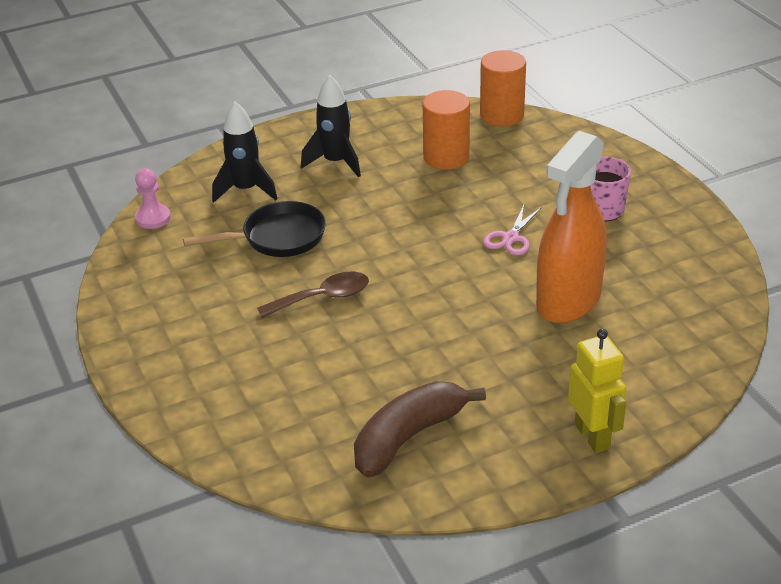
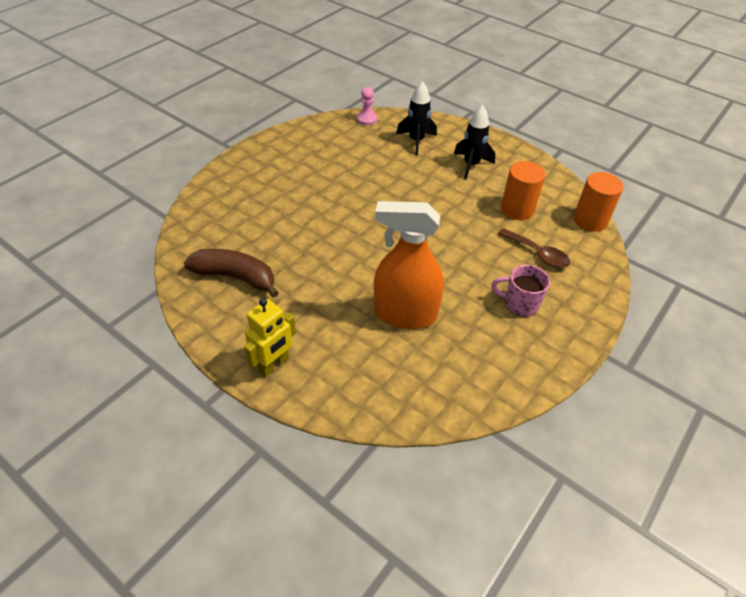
camera: 60 degrees right, 10 degrees up
(277, 238) = (381, 167): black pan -> none
(323, 298) = (338, 203): brown spoon -> brown spoon (537, 254)
(511, 238) = (453, 266): pink scissors -> none

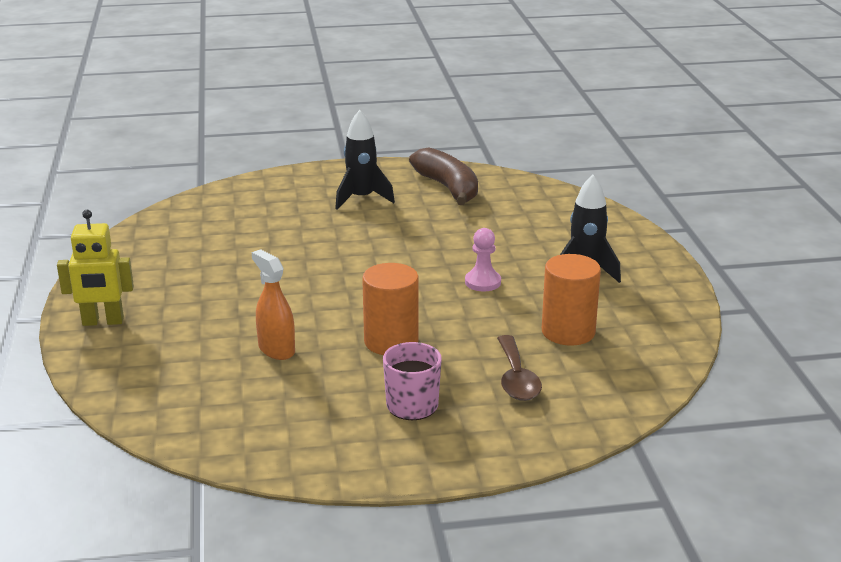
camera: 45 degrees right, 20 degrees down
(235, 277) = (179, 250): brown banana -> brown banana (448, 188)
(366, 119) = (531, 187): pink pawn -> pink pawn (482, 282)
(405, 314) = (276, 349): orange spray bottle -> orange spray bottle, size x0.54
(416, 141) = (556, 226): black rocket -> black rocket (362, 199)
(590, 220) = (650, 384): orange cylinder -> orange cylinder (391, 342)

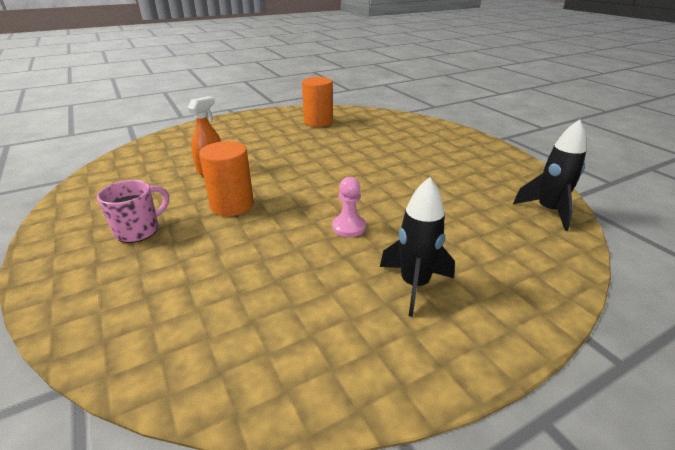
camera: 70 degrees right, 5 degrees up
(103, 322) = (230, 123): yellow robot -> none
(362, 199) = (441, 154): black rocket -> black rocket (548, 211)
(448, 188) = (502, 181): brown banana -> none
(516, 378) = (182, 276): brown spoon -> none
(568, 332) = (279, 294): orange cylinder -> orange cylinder (318, 122)

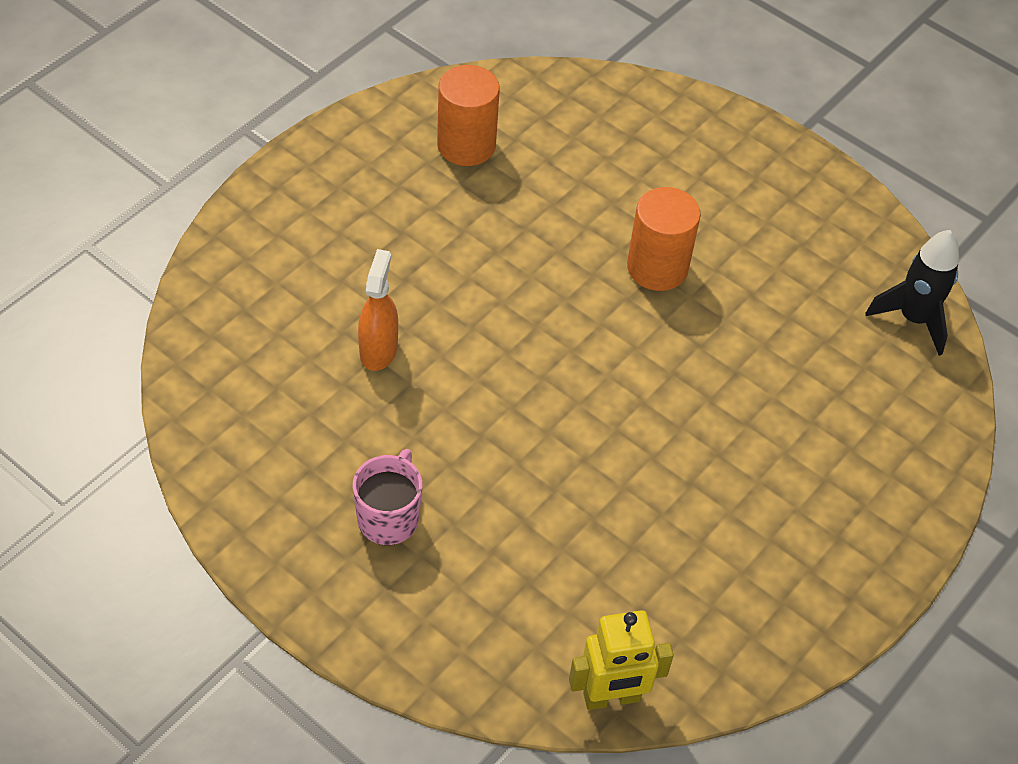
camera: 25 degrees left, 20 degrees up
(173, 380) = (611, 698): none -> yellow robot
(232, 205) = (479, 428): orange cylinder -> orange cylinder (657, 267)
(349, 227) = (669, 427): pink pawn -> none
(414, 285) = (790, 505): black rocket -> none

